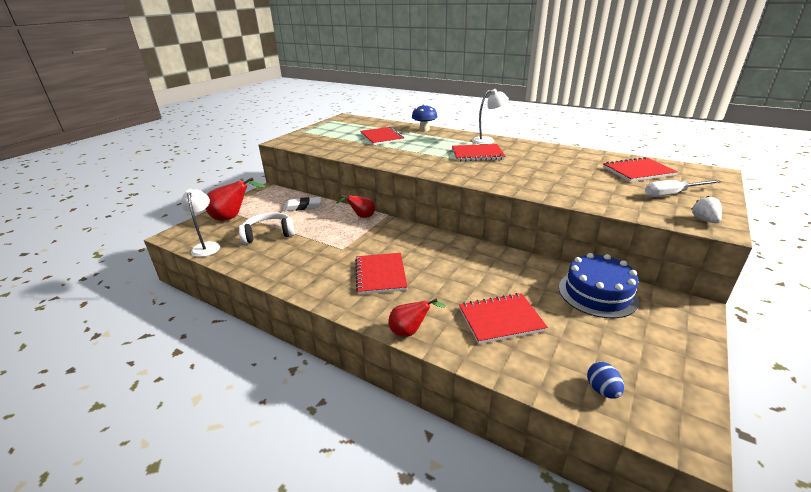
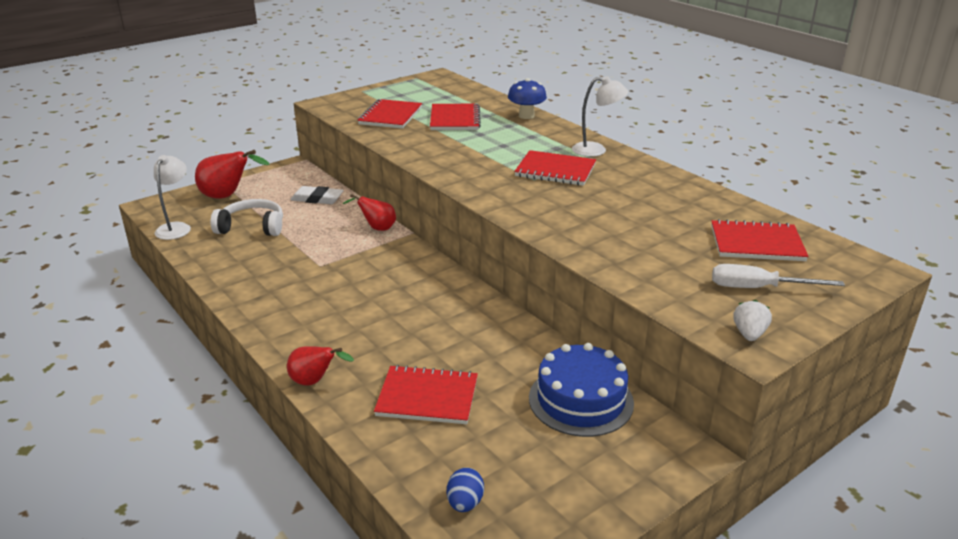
camera: 20 degrees right, 0 degrees up
(380, 275) = (337, 309): red notebook -> red notebook (390, 116)

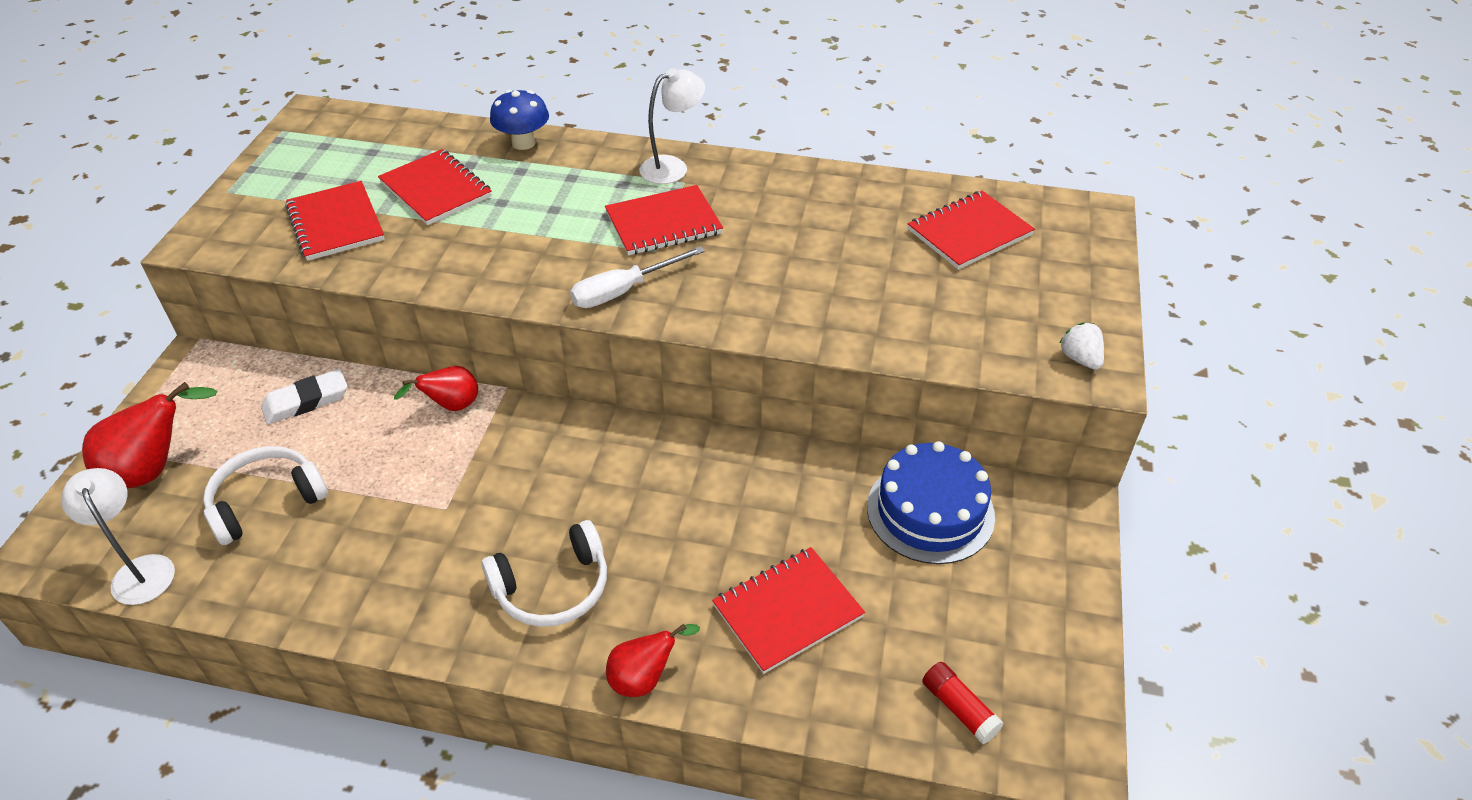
camera: 40 degrees left, 15 degrees up
(324, 321) = (553, 588): none -> white headphones
(465, 503) = (959, 708): blue egg -> red glue stick
(758, 288) = (1029, 293): white screwdriver -> white screwdriver (624, 291)

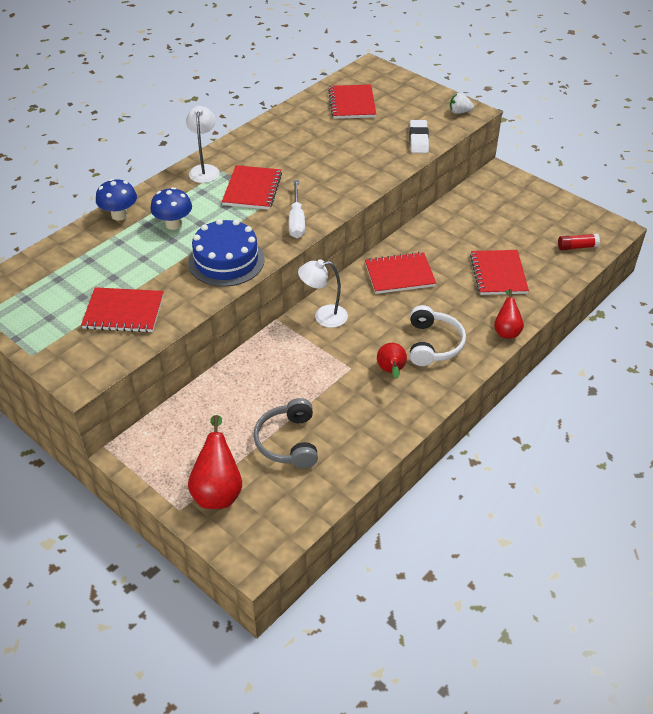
camera: 60 degrees left, 0 degrees up
(140, 570) = (302, 510): white lamp -> white lamp (323, 316)
(266, 501) = (288, 442): white headphones -> grey headphones
(306, 401) = (214, 406): white eraser -> white eraser (418, 139)
(436, 190) = (131, 262): red notebook -> red notebook (399, 275)
(451, 406) = (272, 345): red pear -> red pear (391, 371)
(535, 190) = (173, 224): none -> blue mushroom
(930, 511) = (472, 211): blue cake -> blue cake (226, 261)

